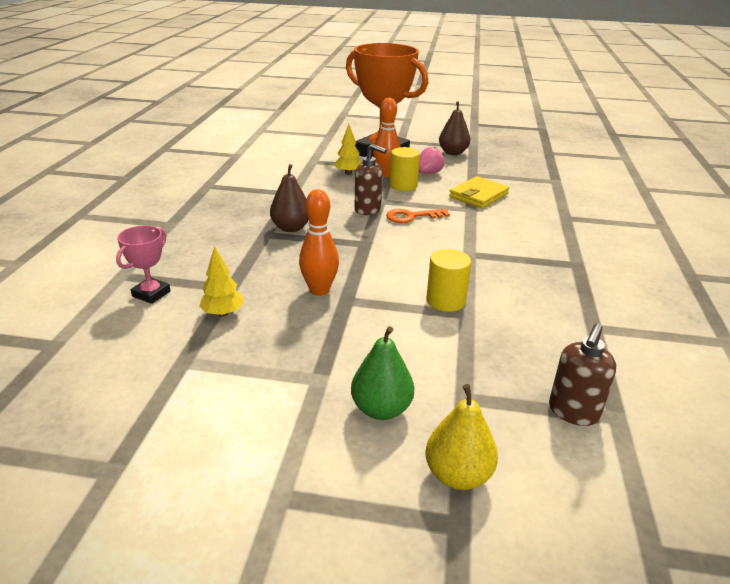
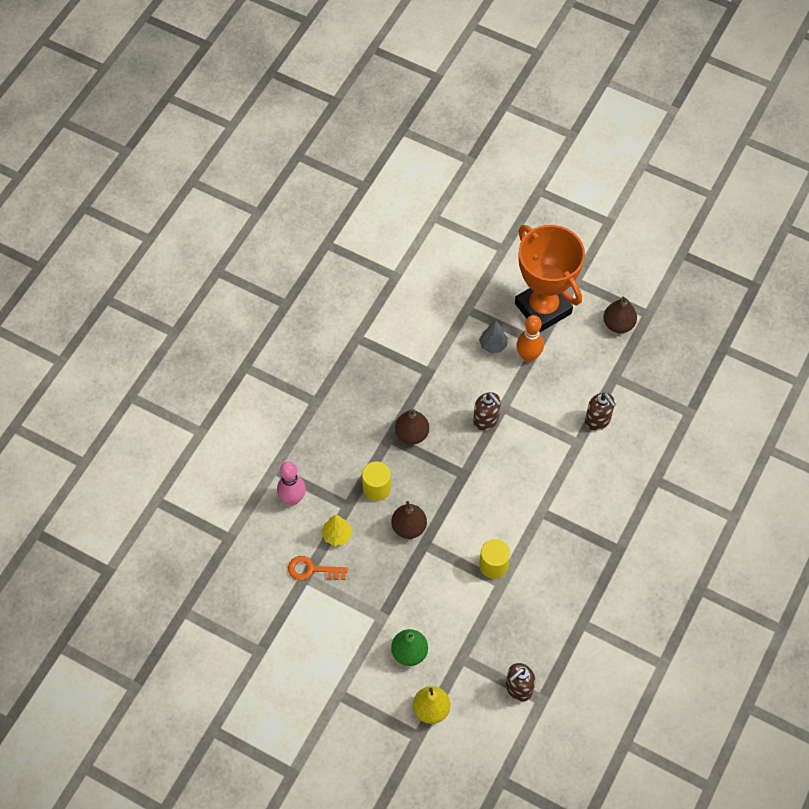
camera: 20 degrees right, 30 degrees up
(151, 294) = (292, 498): pink trophy -> pink bowling pin
(319, 290) = (409, 527): orange bowling pin -> brown pear
(348, 173) = (493, 345): yellow tree -> grey tree
(403, 185) = (536, 383): yellow cylinder -> yellow cylinder (376, 488)
(412, 217) = (519, 442): orange key -> orange key (312, 570)
(429, 173) = (571, 364): pink strawberry -> none
(478, 195) = (598, 421): yellow wallet -> brown soap dispenser

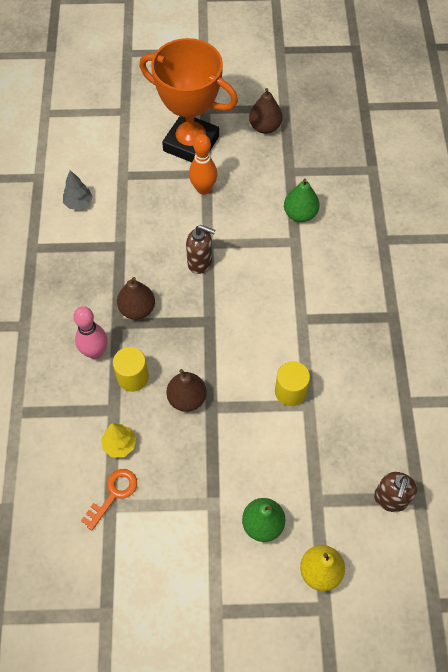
camera: 30 degrees left, 0 degrees up
(292, 498) = (53, 432): pink bowling pin -> pink bowling pin (95, 352)
(312, 570) = (113, 494): orange key -> orange key turned 150 degrees clockwise
(493, 345) = (165, 194): grey tree -> grey tree (78, 203)
(598, 421) = (300, 214): brown soap dispenser -> green pear

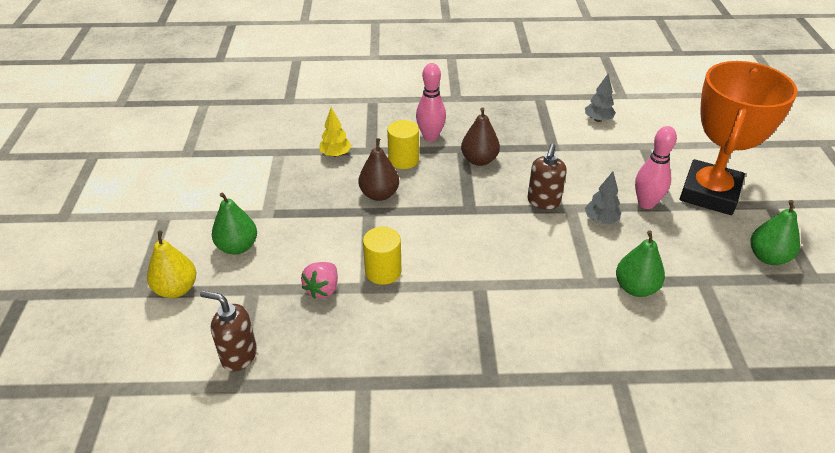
camera: 90 degrees right, 20 degrees down
(113, 494) = (289, 153): orange key -> none
(203, 189) = (646, 203): orange bowling pin -> pink bowling pin
(224, 224) = (600, 220): none -> grey tree
(265, 127) = (768, 257): brown pear -> green pear
(313, 440) = (323, 289): none -> pink strawberry

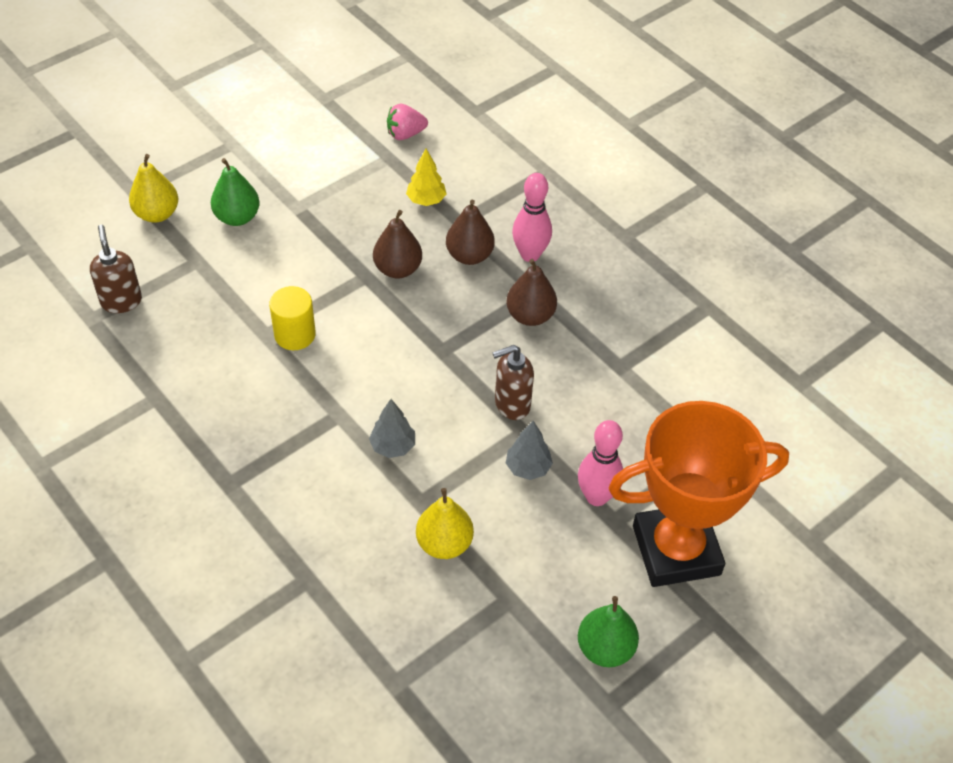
camera: 50 degrees right, 10 degrees up
(323, 289) = (237, 306): pink strawberry -> pink strawberry (405, 134)
(403, 160) = (469, 255): yellow cylinder -> brown pear
(598, 120) = (719, 383): grey tree -> grey tree (393, 446)
(635, 288) = (444, 543): green pear -> yellow pear

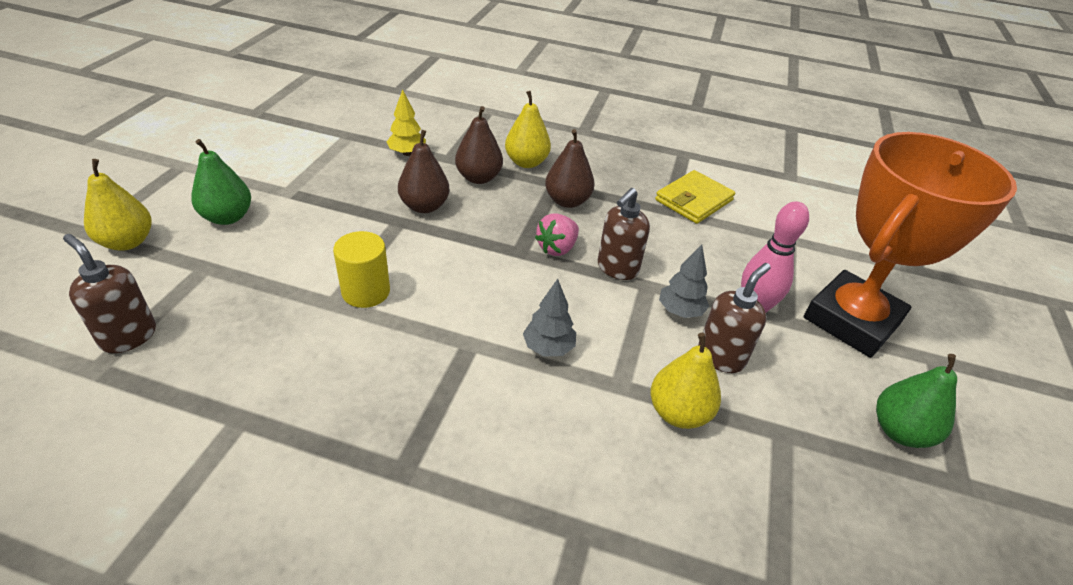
camera: 35 degrees left, 10 degrees down
(405, 134) = (350, 117): pink strawberry -> pink strawberry (557, 248)
(522, 521) = (721, 356): none -> brown soap dispenser
(530, 254) = (526, 162): pink bowling pin -> yellow pear
(658, 366) = (694, 200): none -> yellow wallet

